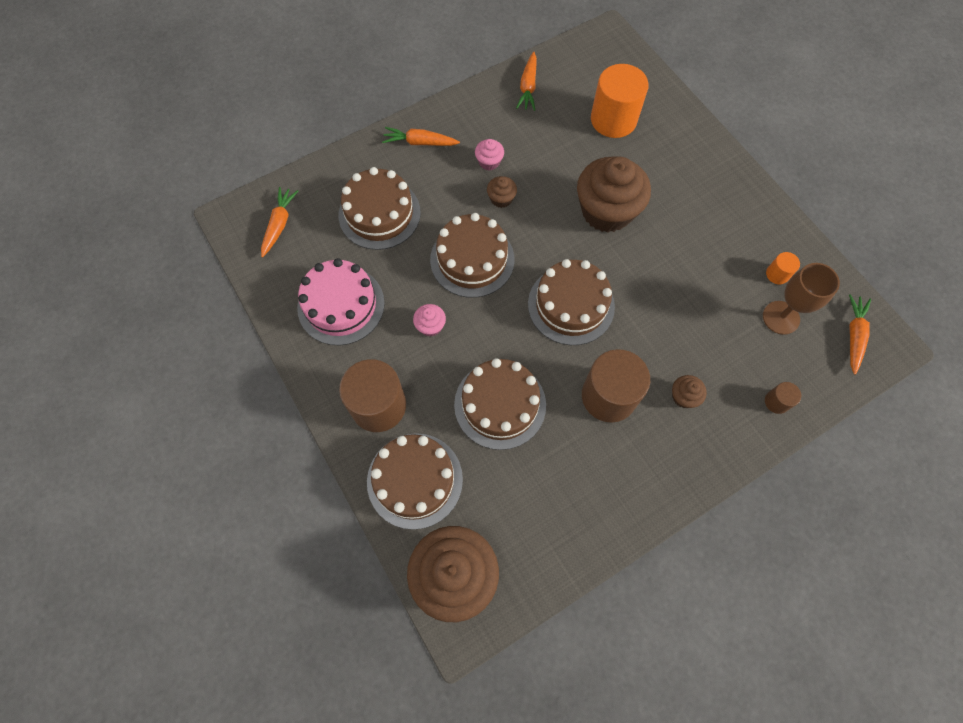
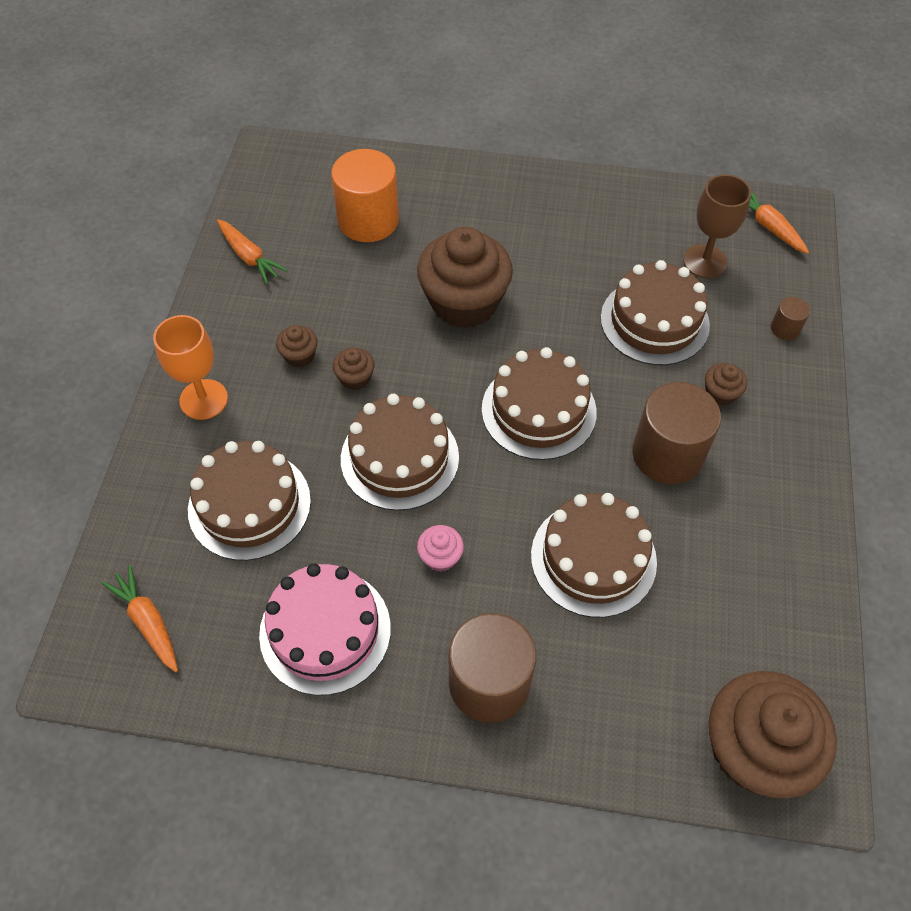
camera: 50 degrees left, 10 degrees down
(415, 480) = (611, 710): brown cake -> brown cake (654, 321)
(420, 142) = (203, 399): orange carrot -> orange goblet
(489, 162) = (299, 356): pink cupcake -> brown cupcake
(777, 274) = (659, 230): orange cylinder -> none

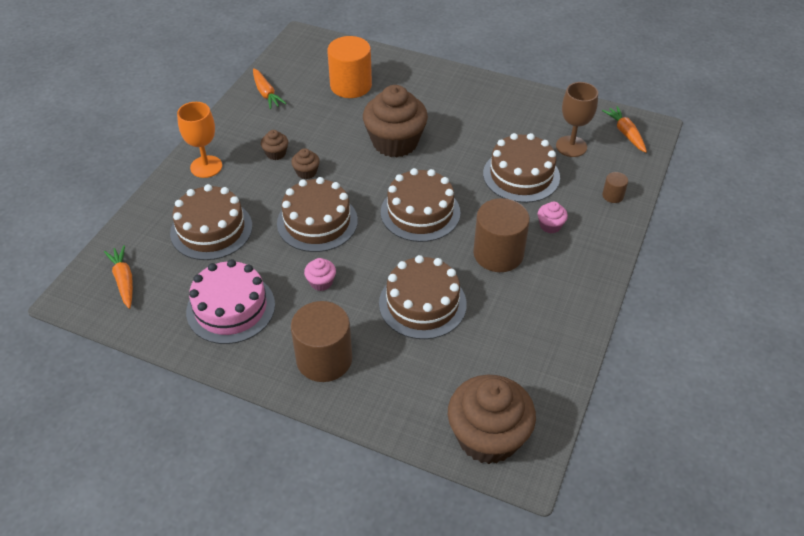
camera: 15 degrees right, 10 degrees down
(720, 394) = (550, 225): brown cupcake -> pink cupcake

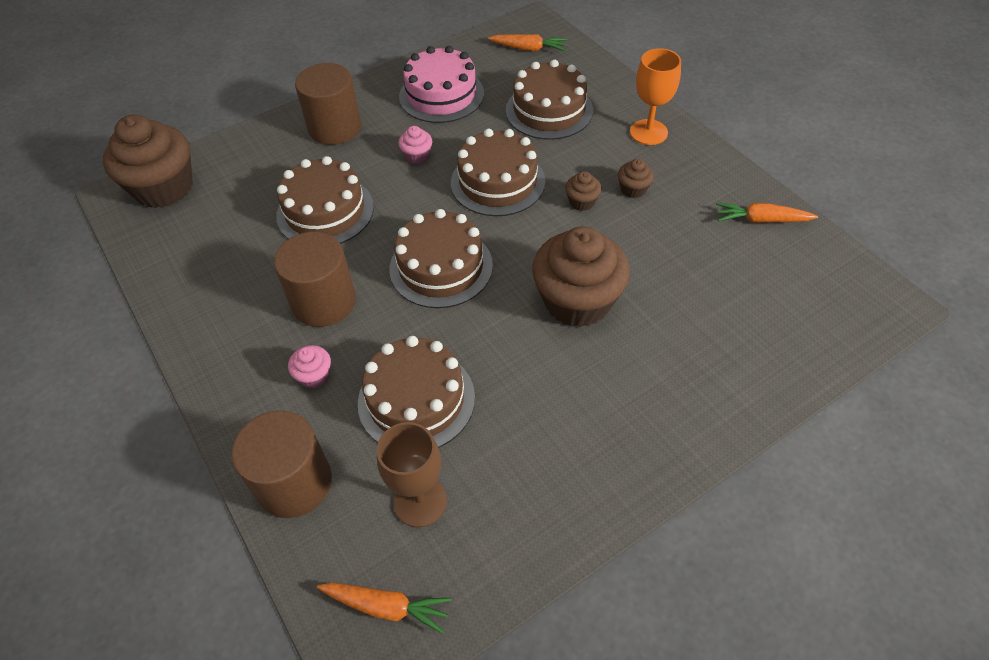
camera: 125 degrees right, 5 degrees up
(351, 85) = (732, 309): orange cylinder -> none
(613, 195) = (294, 483): brown cylinder -> brown cylinder, size x2.22

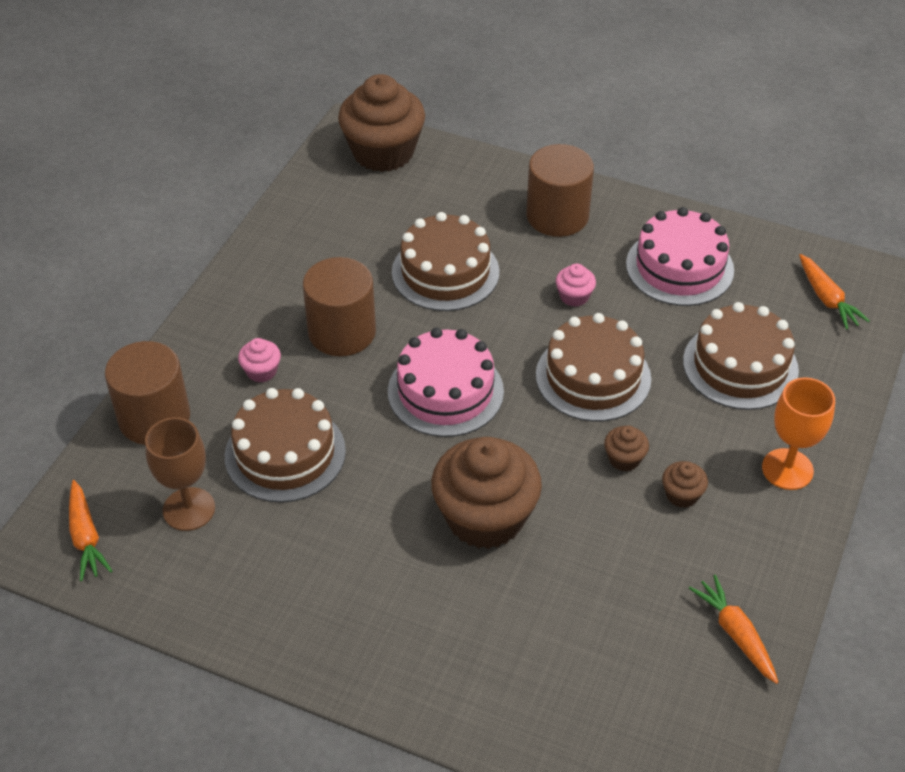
camera: 55 degrees right, 5 degrees down
(441, 267) = (445, 391): brown cake -> pink cake

